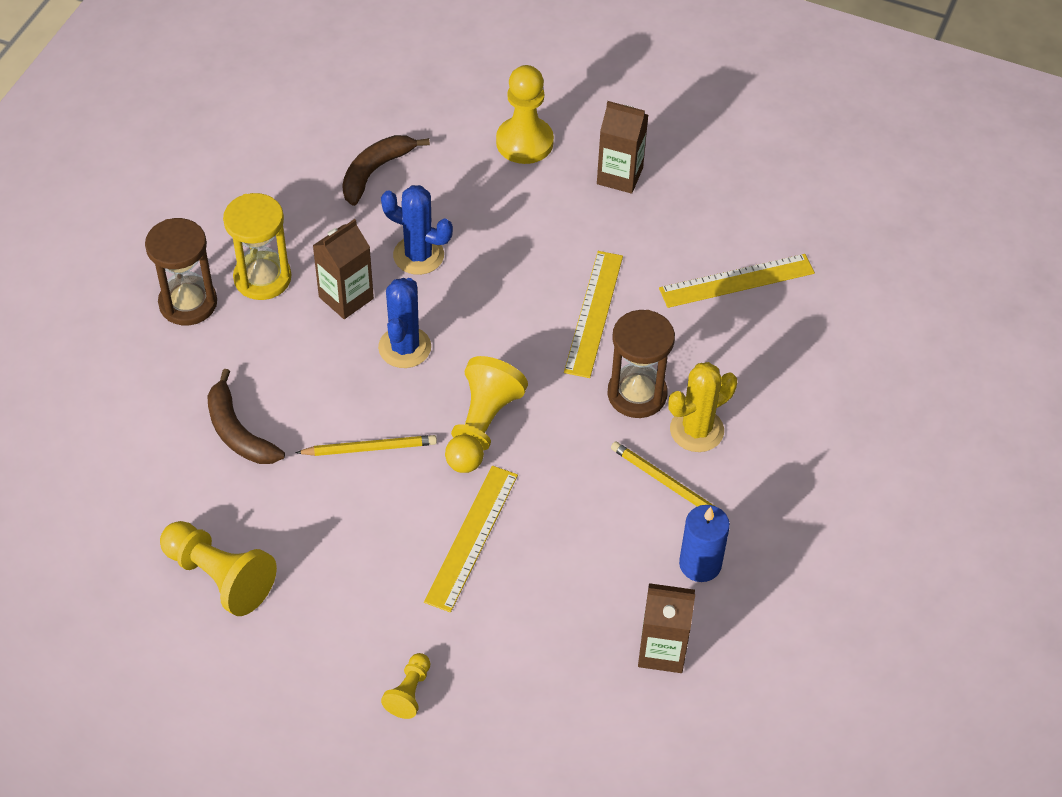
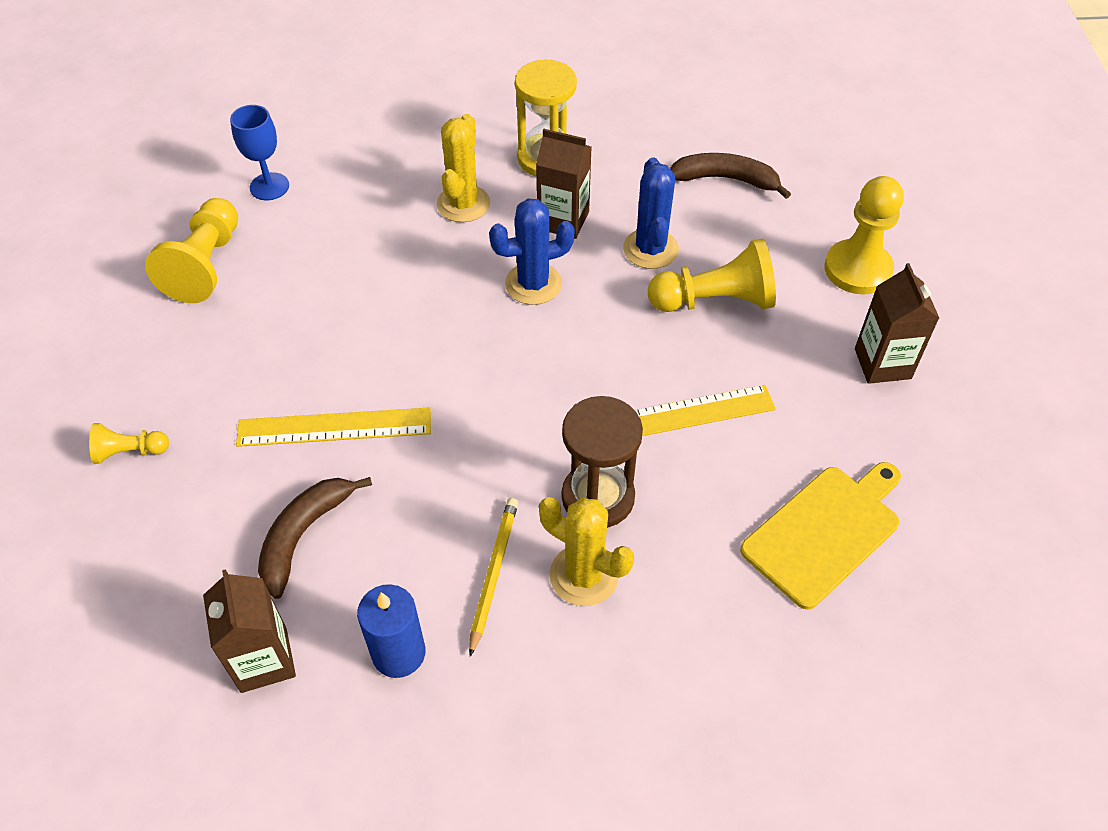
camera: 65 degrees right, 0 degrees up
(147, 496) = (269, 186): none -> blue goblet
(188, 303) = (486, 126): brown hourglass -> none
(238, 432) = (368, 213): brown banana -> brown banana (303, 535)
(277, 358) = (463, 204): none -> yellow cactus
(369, 448) = (400, 307): yellow pencil -> none
(481, 427) = (473, 380): yellow pawn -> yellow pawn (715, 300)
(736, 281) = (824, 531): yellow ruler -> yellow cutting board

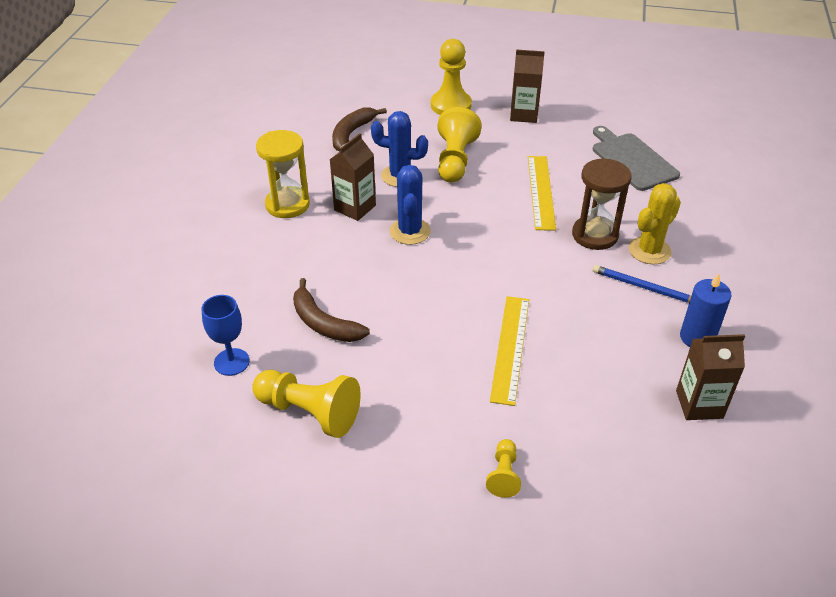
camera: 75 degrees left, 10 degrees down
(303, 535) = (602, 374): brown banana -> brown banana (323, 323)
(463, 204) = (313, 252): yellow cactus -> none
(493, 573) = (643, 287): yellow pencil -> blue pencil
(824, 531) = (632, 160): yellow cutting board -> grey cutting board

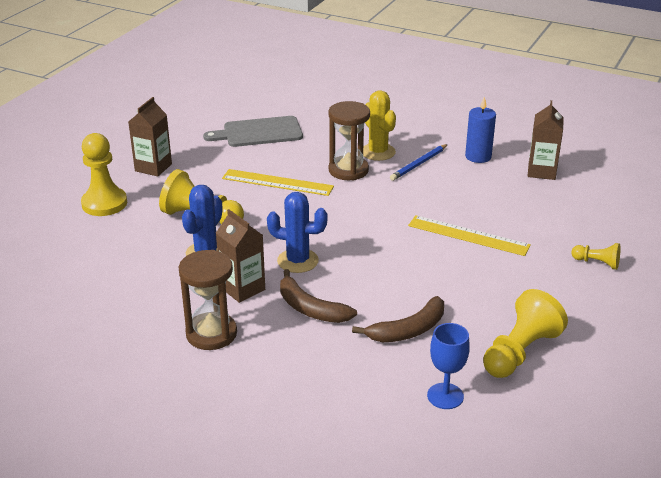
camera: 75 degrees left, 10 degrees down
(287, 204) = (211, 334): yellow hourglass -> brown hourglass
(352, 134) = (108, 273): brown banana -> brown banana (310, 308)

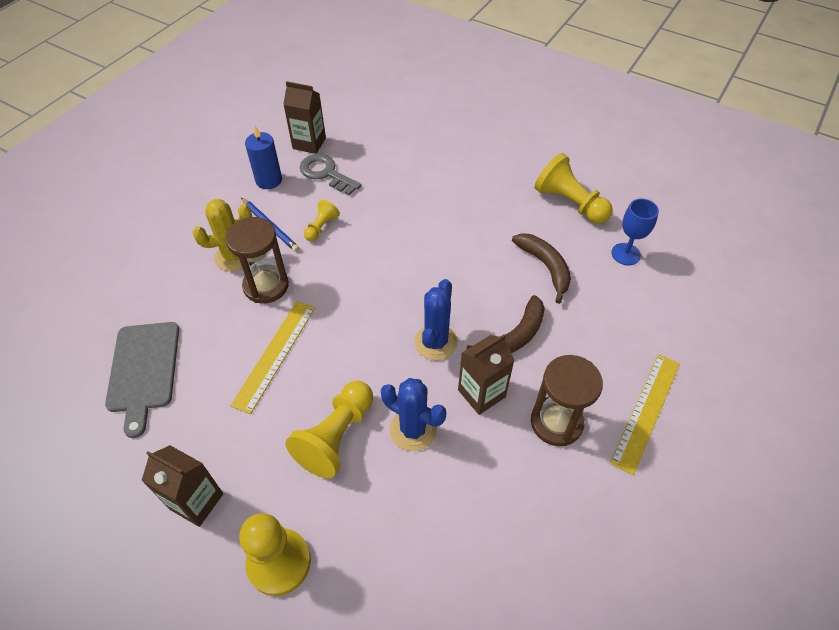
camera: 85 degrees left, 20 degrees up
(468, 235) = (407, 208): yellow ruler -> yellow ruler (646, 411)
(500, 185) = (326, 173): none -> grey key
(597, 263) = (456, 139): yellow pawn -> yellow pawn (321, 227)

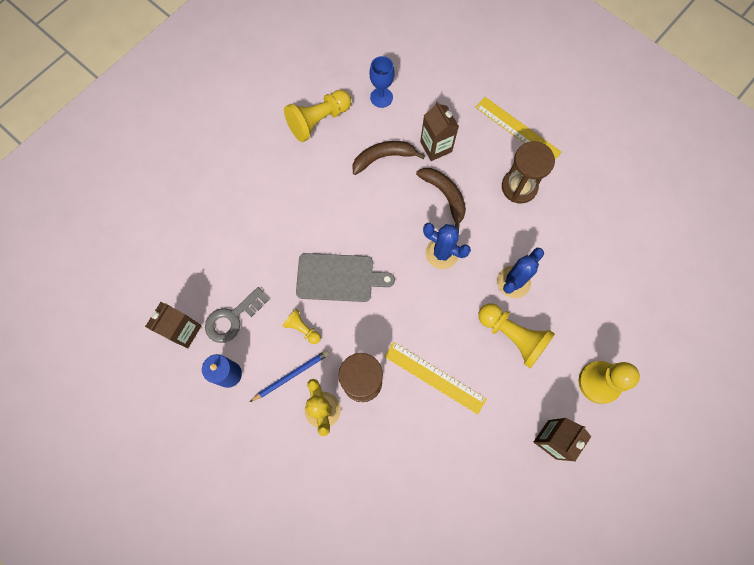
camera: 80 degrees left, 20 degrees up
(144, 370) = (434, 487): grey cutting board -> grey cutting board (339, 277)
(481, 393) = (490, 230): brown carton -> brown carton (436, 147)

